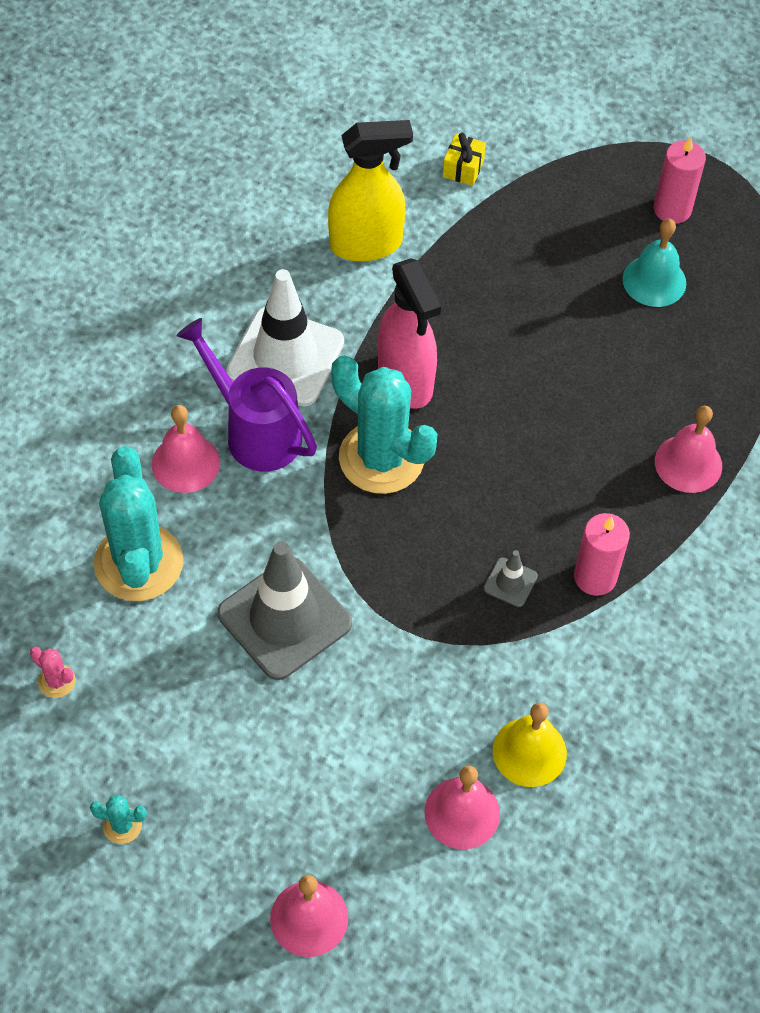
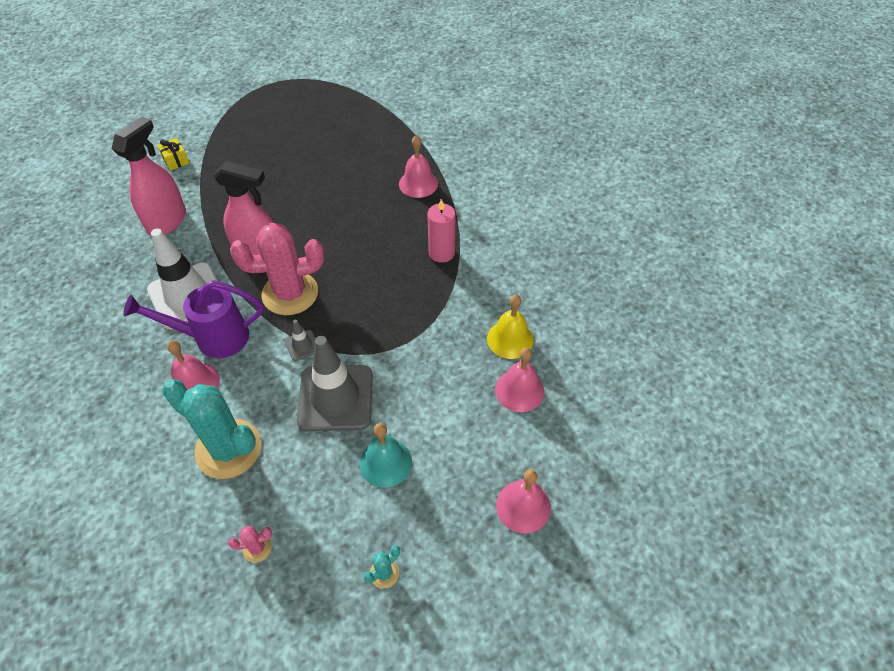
camera: 50 degrees left, 5 degrees down
(366, 244) = (167, 221): yellow spray bottle -> pink spray bottle
(381, 458) = (290, 293): turquoise cactus -> pink cactus
(510, 582) = (412, 287): grey traffic cone -> grey traffic cone (302, 345)
(654, 281) = (316, 136): turquoise bell -> turquoise bell (385, 462)
(672, 209) = (288, 108): pink candle -> none

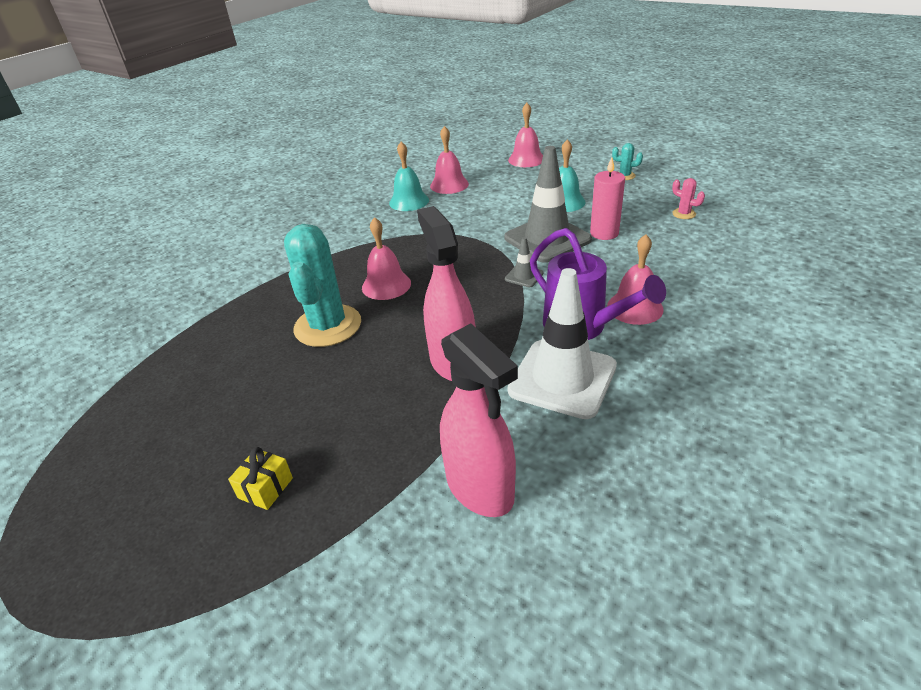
camera: 120 degrees left, 15 degrees down
(167, 221) = (480, 488): pink spray bottle -> pink spray bottle turned 120 degrees counterclockwise
(176, 160) = (342, 595): yellow gift -> yellow gift (265, 488)
(228, 449) = (652, 258): turquoise cactus -> turquoise cactus (328, 326)
(290, 293) = (478, 313): pink cactus -> none
(418, 183) = (247, 313): pink bell -> pink bell (386, 285)
(441, 253) = (344, 260): pink candle -> pink candle (604, 233)
(510, 339) = (409, 201): yellow bell -> turquoise bell

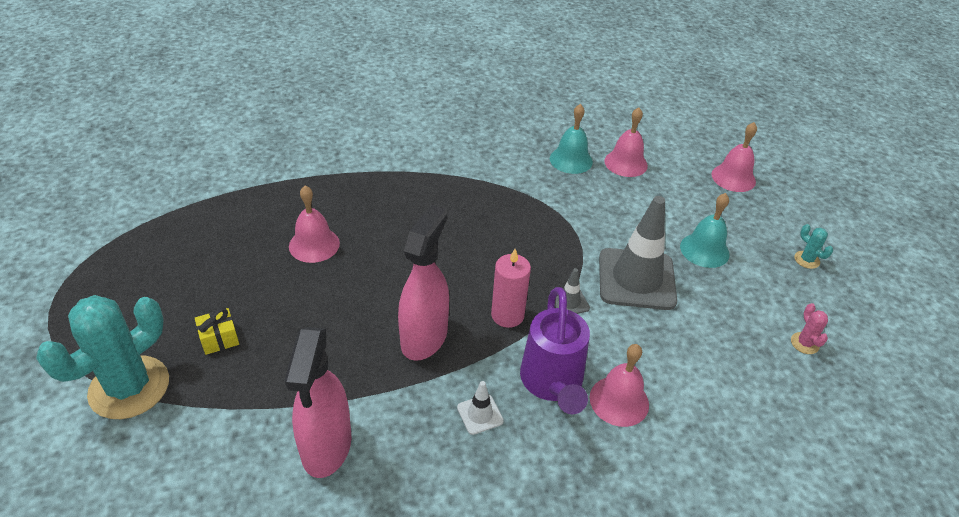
camera: 35 degrees right, 5 degrees up
(328, 326) = (380, 241): turquoise cactus -> turquoise cactus (129, 387)
(386, 285) = (458, 234): pink bell -> pink bell (314, 244)
(562, 378) = (480, 414): white traffic cone -> white traffic cone, size x0.43
(604, 233) = (695, 309): pink candle -> pink candle (507, 315)

